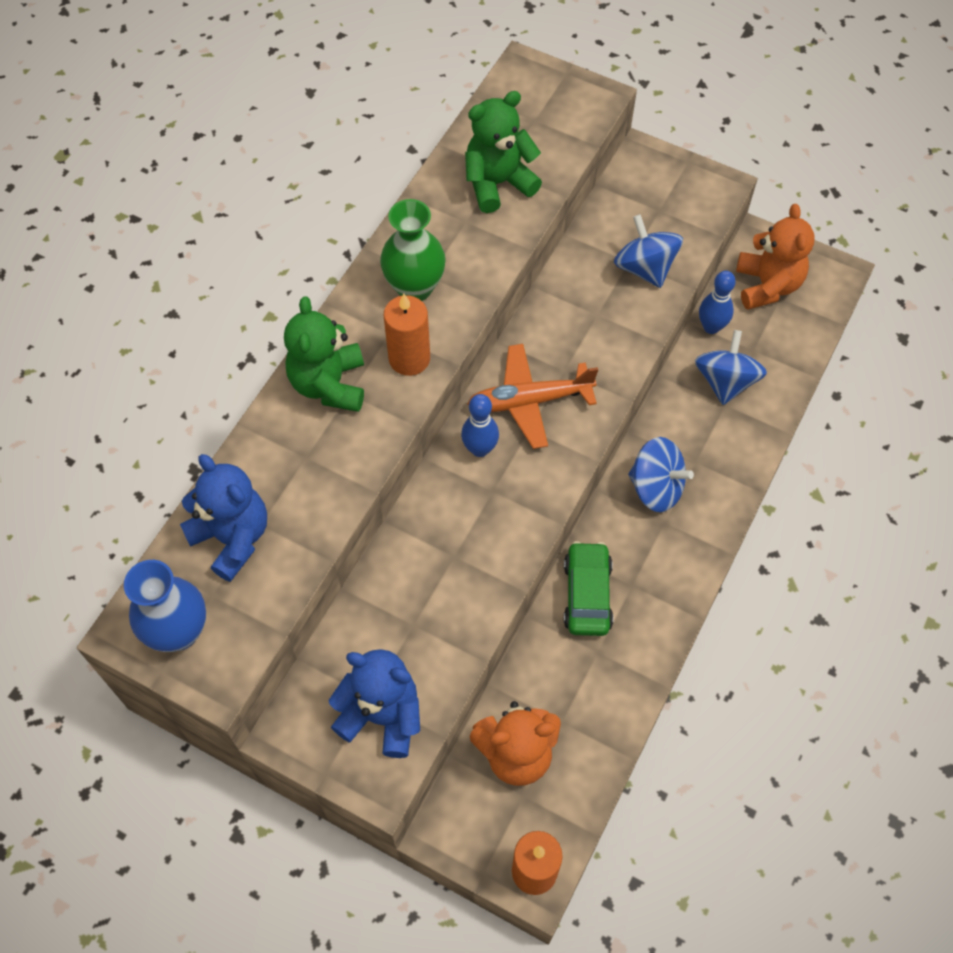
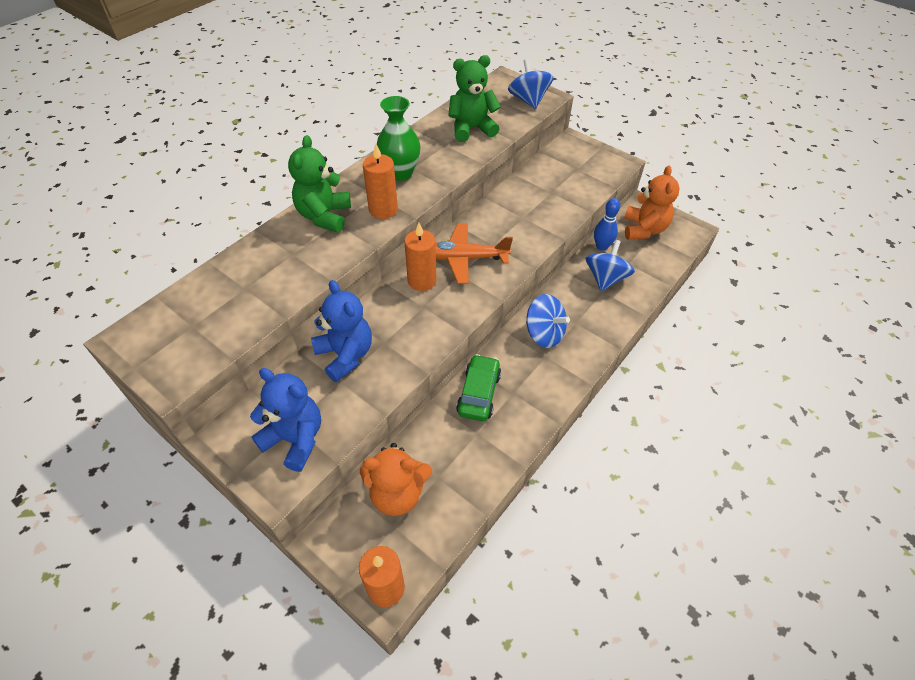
camera: 10 degrees right, 10 degrees down
(178, 631) = (158, 345): blue vase -> none
(232, 538) = (222, 293): blue teddy bear -> blue teddy bear (345, 355)
(480, 449) = (422, 280): blue bowling pin -> orange candle
(645, 268) = (561, 197): blue spinning top -> blue spinning top (528, 100)

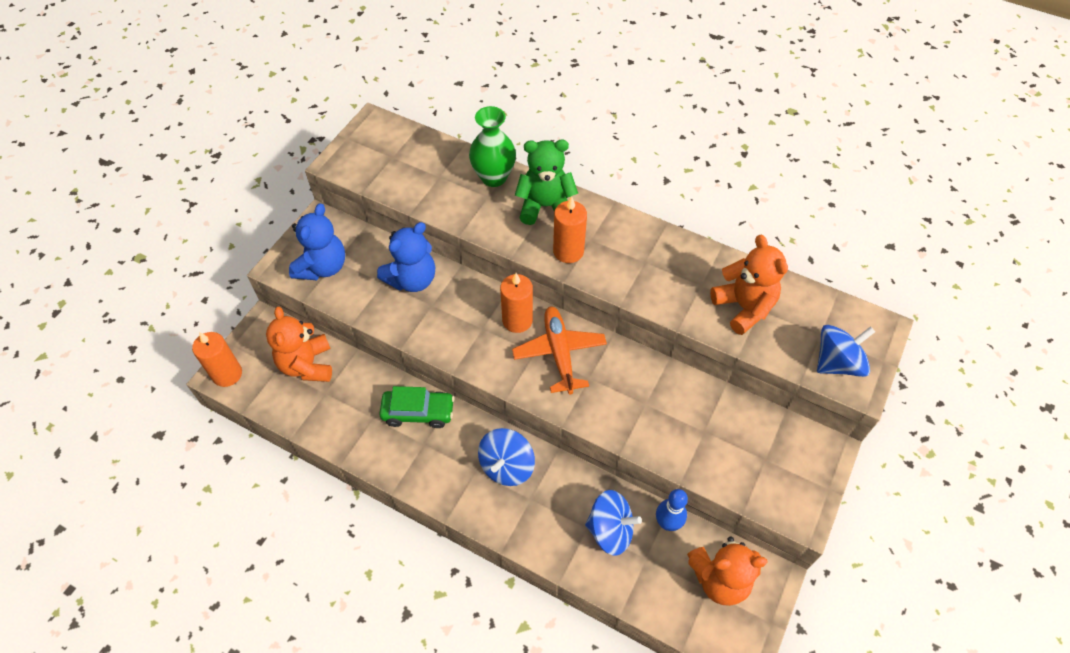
camera: 80 degrees right, 5 degrees up
(400, 173) = (633, 253): green vase -> green vase (494, 177)
(471, 129) = (744, 307): green teddy bear -> orange teddy bear

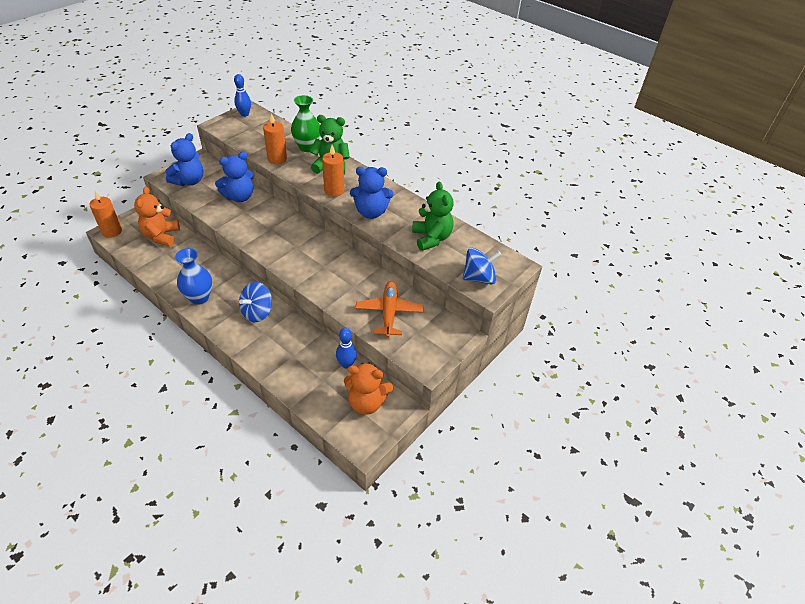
camera: 10 degrees right, 10 degrees down
(370, 133) = (244, 114): none -> blue bowling pin
(411, 461) = (199, 297): none -> blue vase
(418, 412) = (216, 273): green car -> none
(517, 320) = (293, 229): orange candle -> orange candle (277, 159)
(559, 353) = (311, 250): orange plane -> orange plane (389, 312)
(610, 530) = (307, 360): blue spinning top -> none
(639, 280) = (371, 212): none -> blue teddy bear
(744, 307) = (431, 238): orange teddy bear -> green teddy bear

